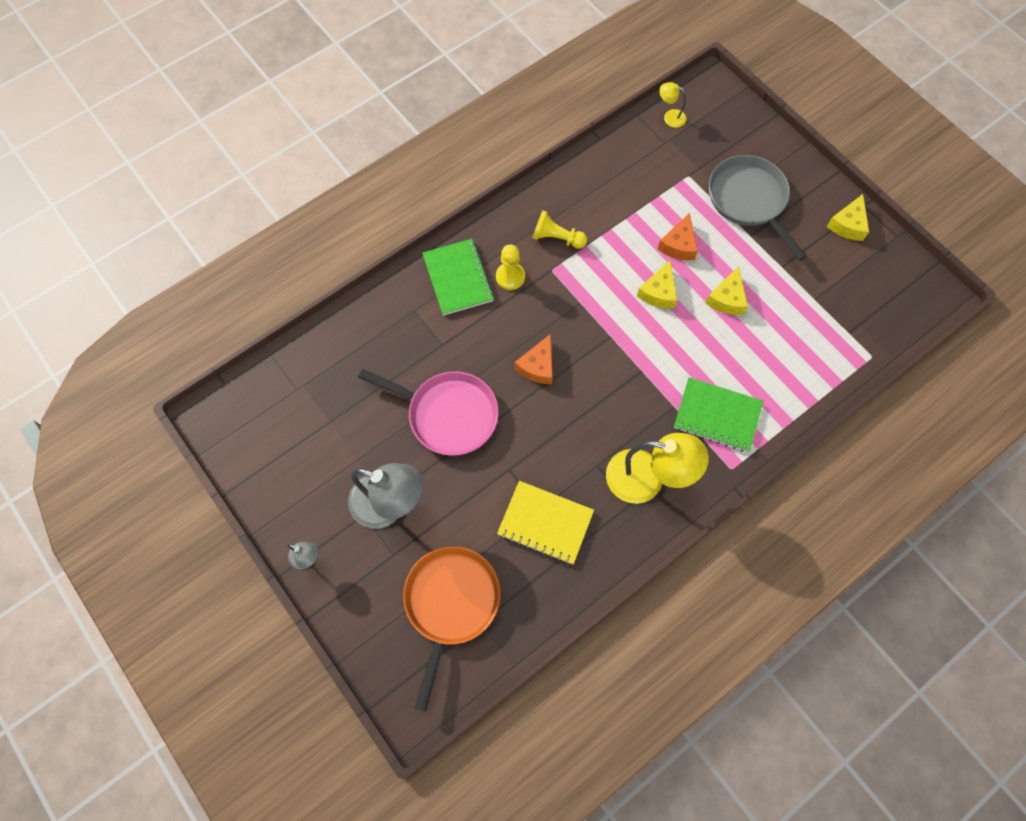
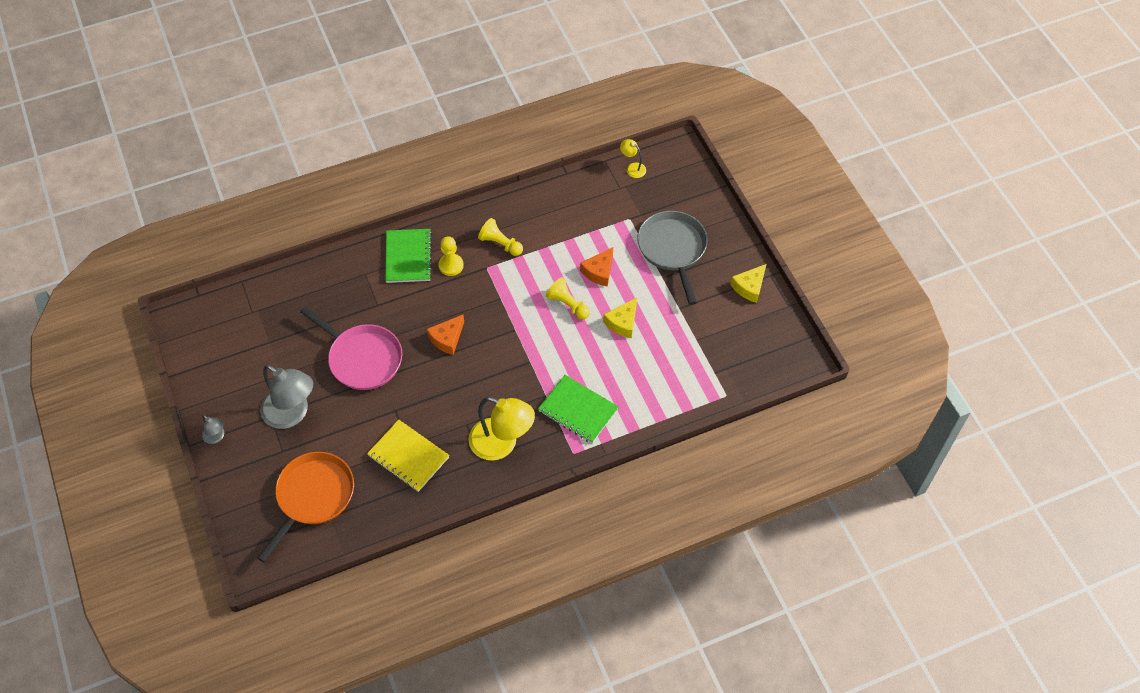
camera: 15 degrees right, 10 degrees down
(659, 292) = (568, 304): yellow cheese -> yellow pawn

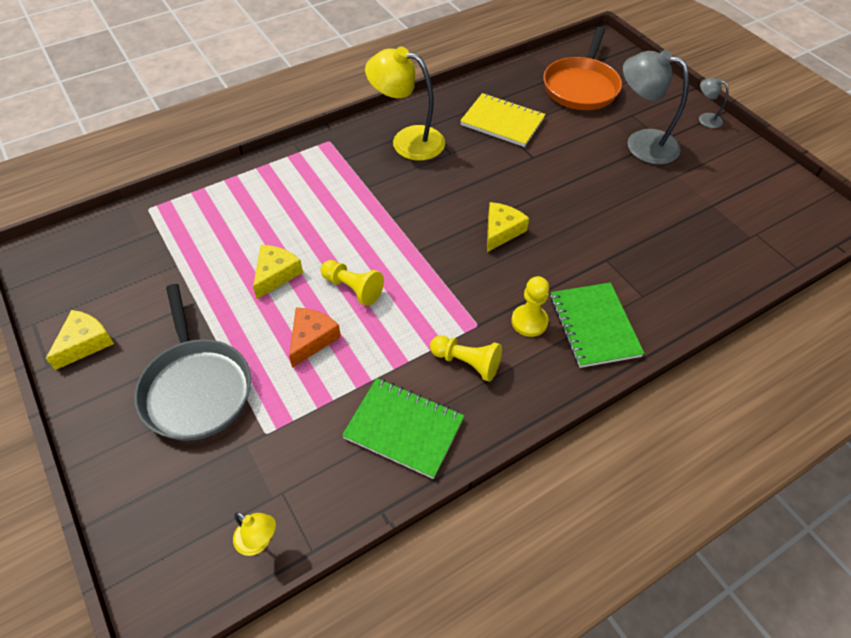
camera: 170 degrees right, 5 degrees down
(362, 358) = (594, 200): pink pan -> none
(447, 338) = (501, 231): orange cheese -> yellow cheese
(578, 410) = (327, 177): green notebook -> green notebook (404, 429)

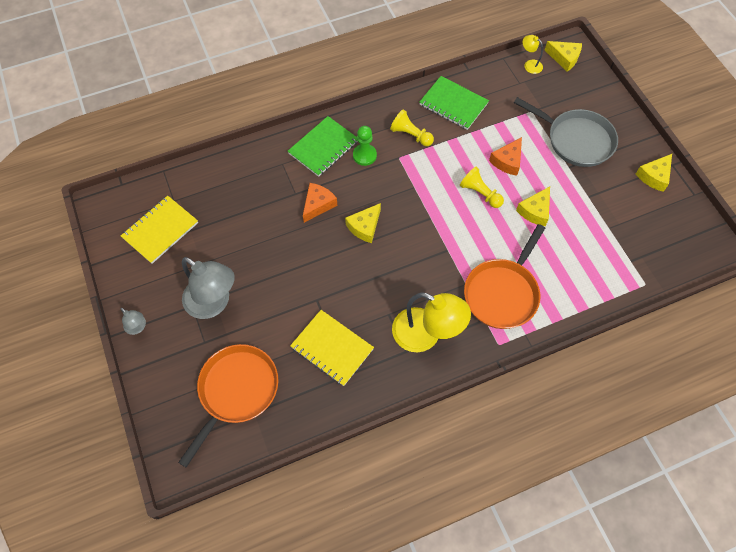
camera: 170 degrees left, 10 degrees up
(184, 570) = (564, 58): none -> yellow cheese
(196, 388) = (576, 140): grey pan -> grey pan turned 135 degrees clockwise
(323, 183) = (502, 293): none -> orange pan
(529, 321) = (364, 155): yellow pawn -> green pawn
(570, 249) = (318, 205): none -> orange cheese
(594, 326) = (323, 147): green notebook -> green notebook turned 45 degrees clockwise
(747, 201) = (160, 230): none -> yellow notebook

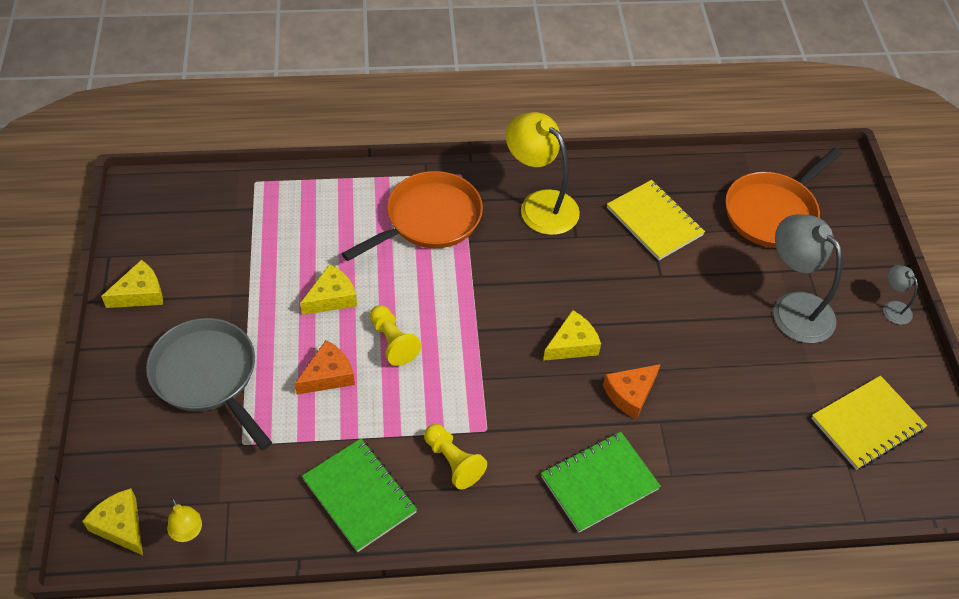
camera: 165 degrees left, 10 degrees down
(364, 155) = (538, 449): green pawn -> none

